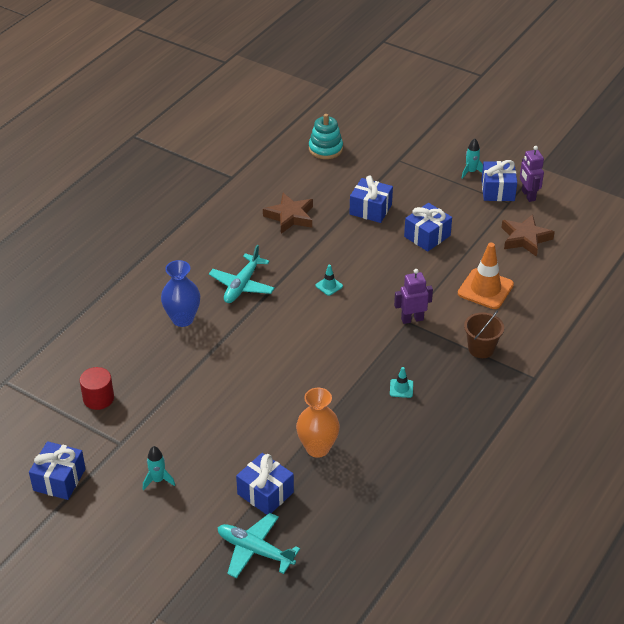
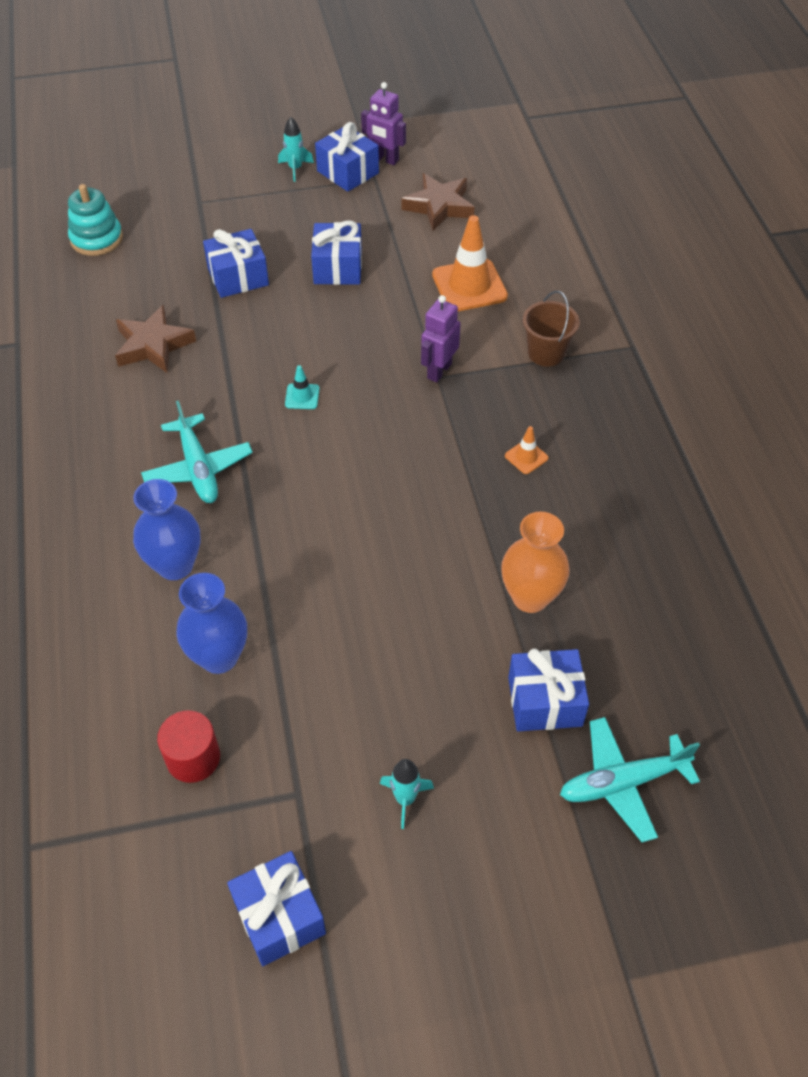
camera: 45 degrees left, 10 degrees up
(155, 368) = (219, 657): none -> blue vase
(401, 388) = (526, 457): turquoise traffic cone -> orange traffic cone

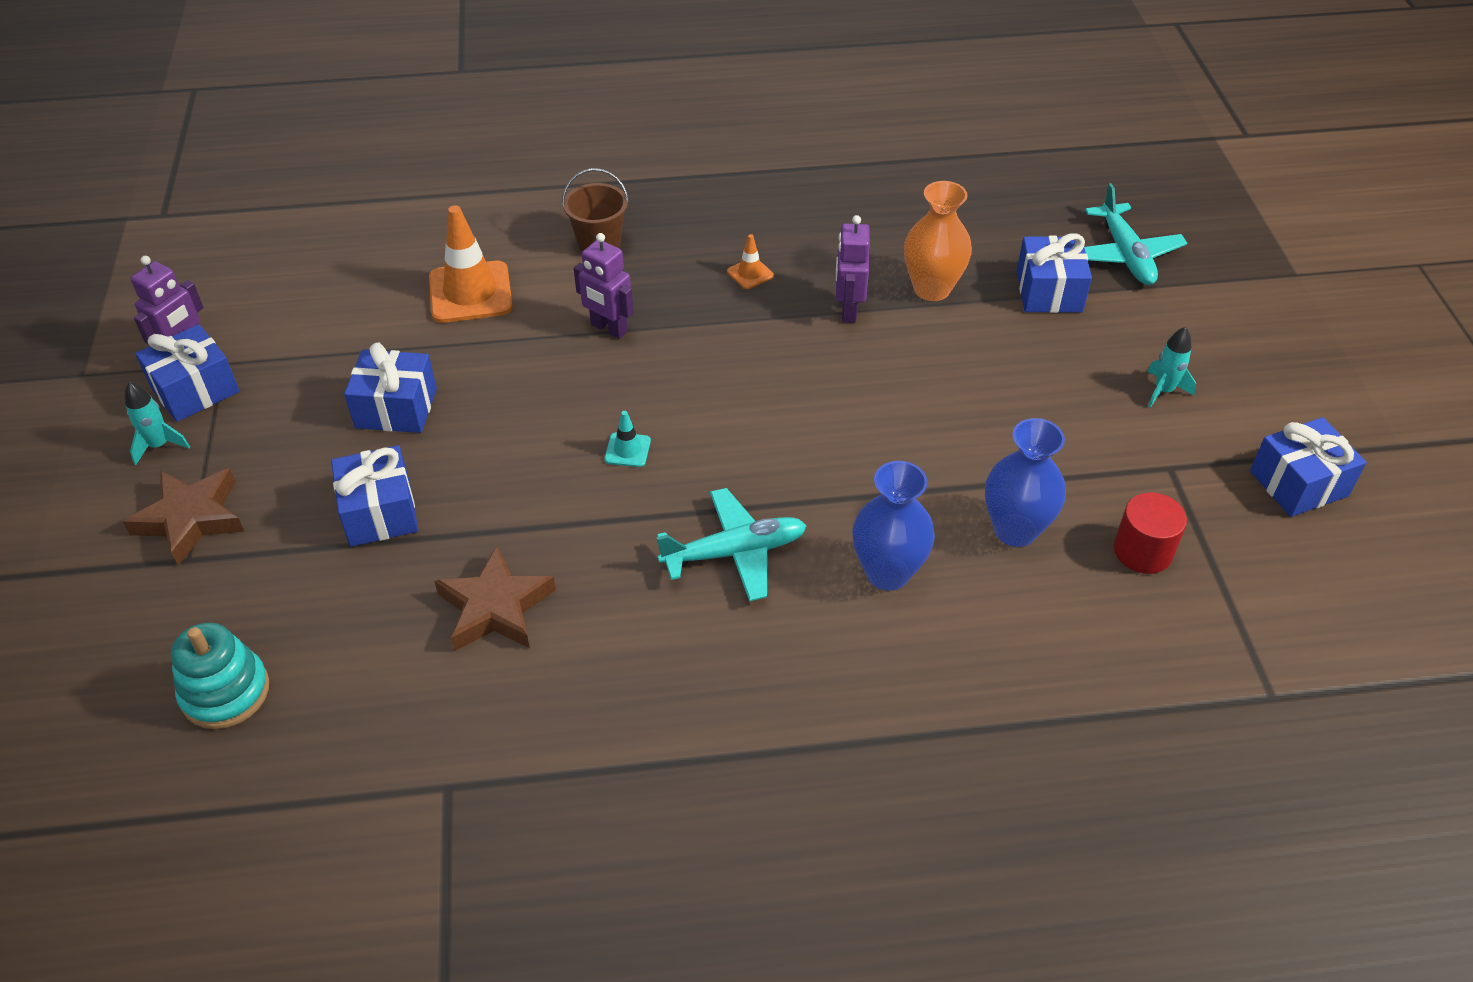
camera: 85 degrees left, 5 degrees down
(439, 206) = (309, 307): brown star -> brown star (191, 519)
(487, 531) = (848, 310): none -> purple robot

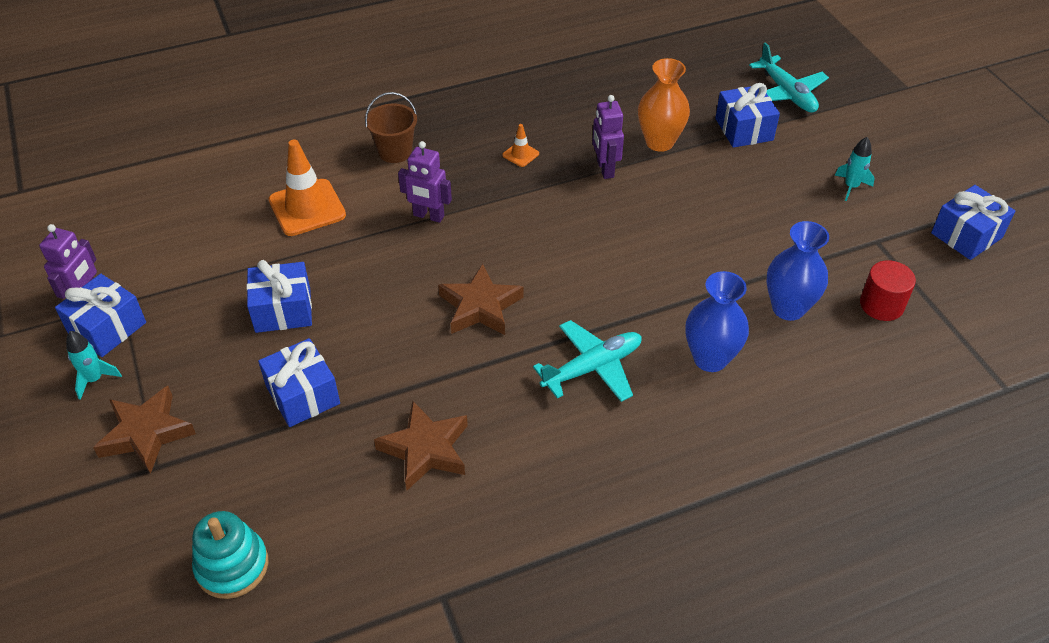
camera: 15 degrees left, 0 degrees up
(627, 450) = (480, 306): turquoise traffic cone -> brown star

